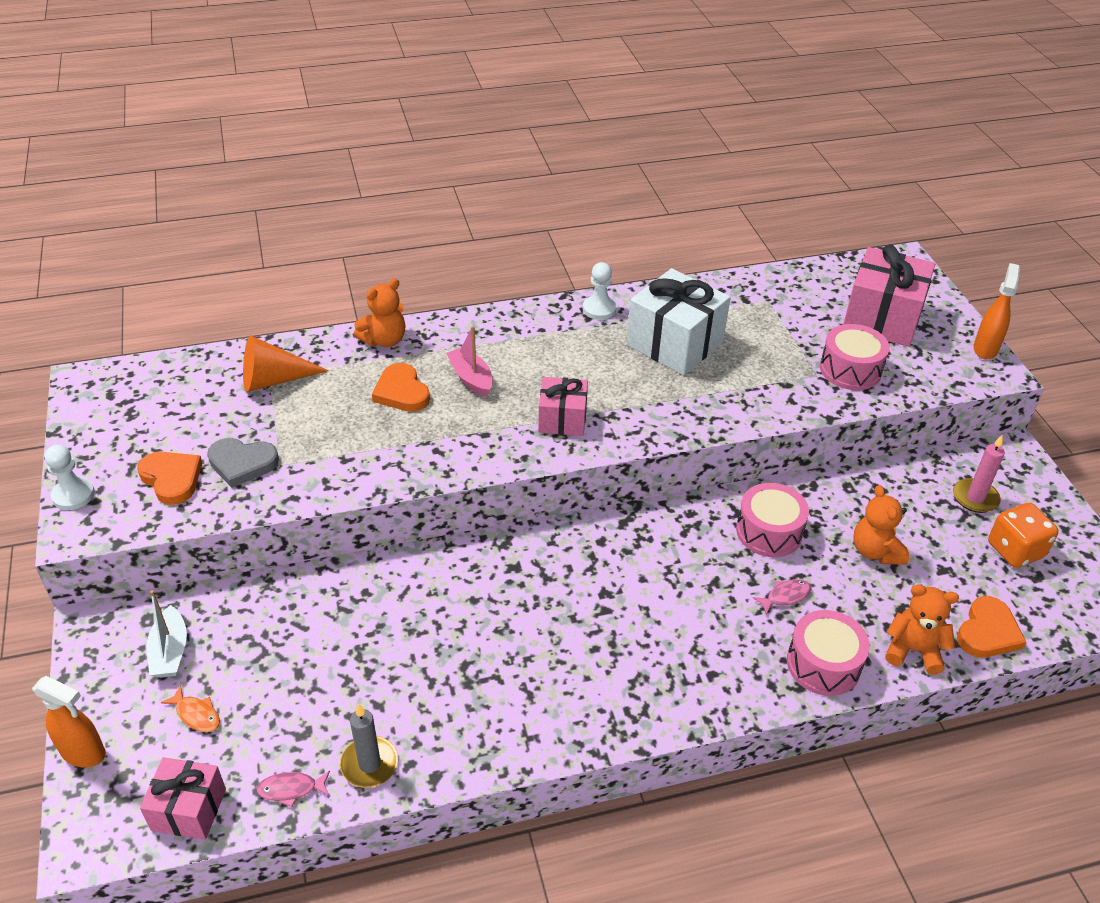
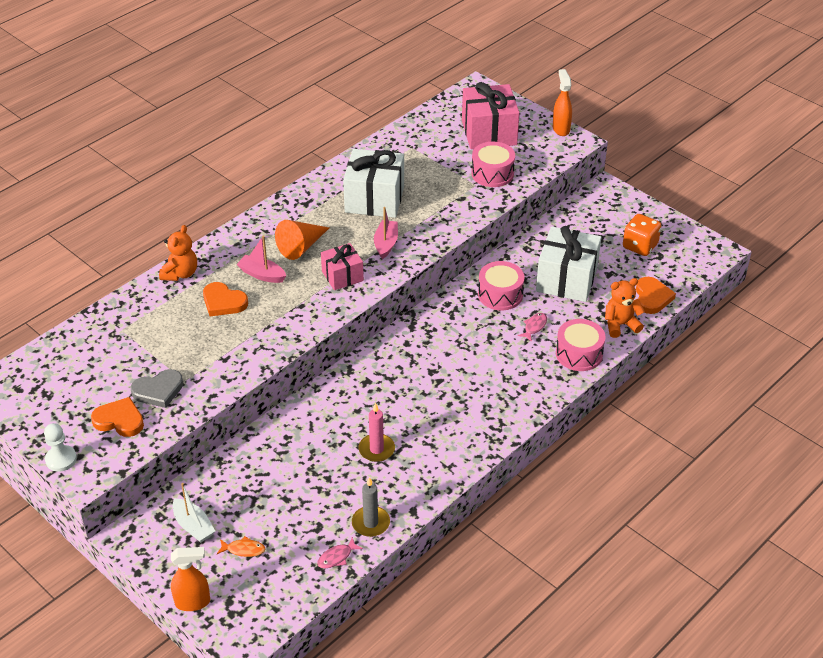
camera: 30 degrees left, 0 degrees up
(189, 809) = (286, 596): pink gift -> none
(274, 380) = (128, 331): orange cone -> orange cone (301, 246)
(599, 309) = (308, 195): white pawn -> none
(647, 402) = (386, 244): none -> pink boat
(875, 551) = (566, 280): orange teddy bear -> white gift
(975, 498) = (601, 225): pink candle -> pink candle (376, 449)

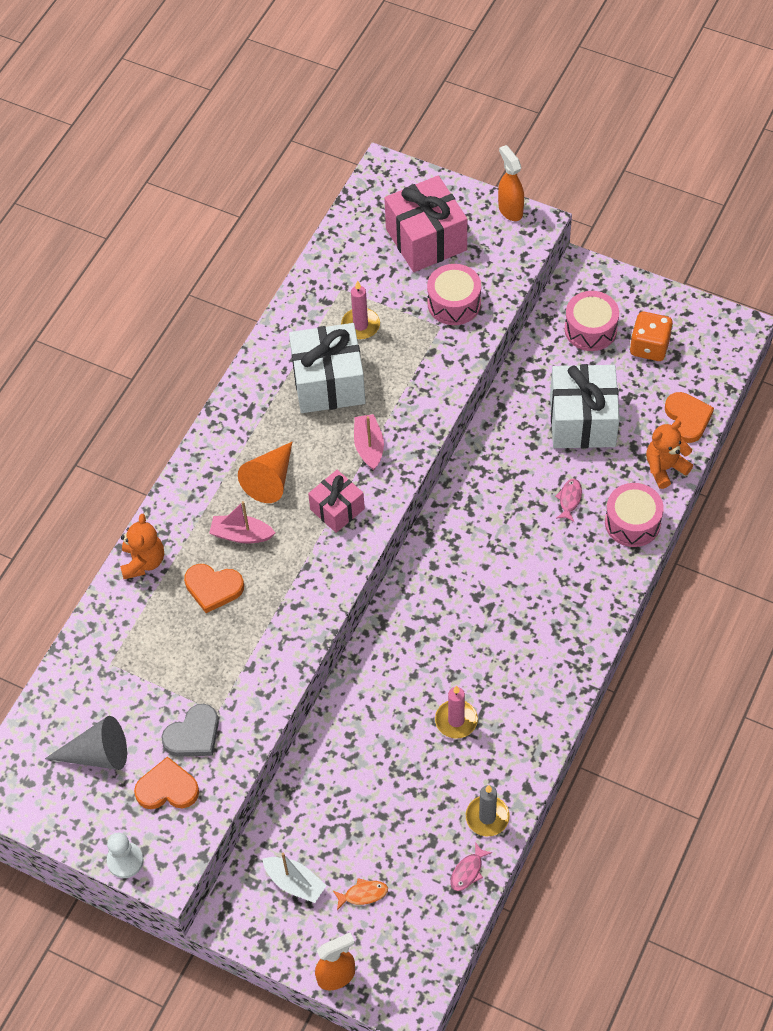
camera: 15 degrees left, 15 degrees up
(80, 384) = (98, 754): none -> grey cone
(415, 171) = (360, 325): none -> pink candle
(500, 294) = (514, 464): pink drum -> pink drum (590, 329)

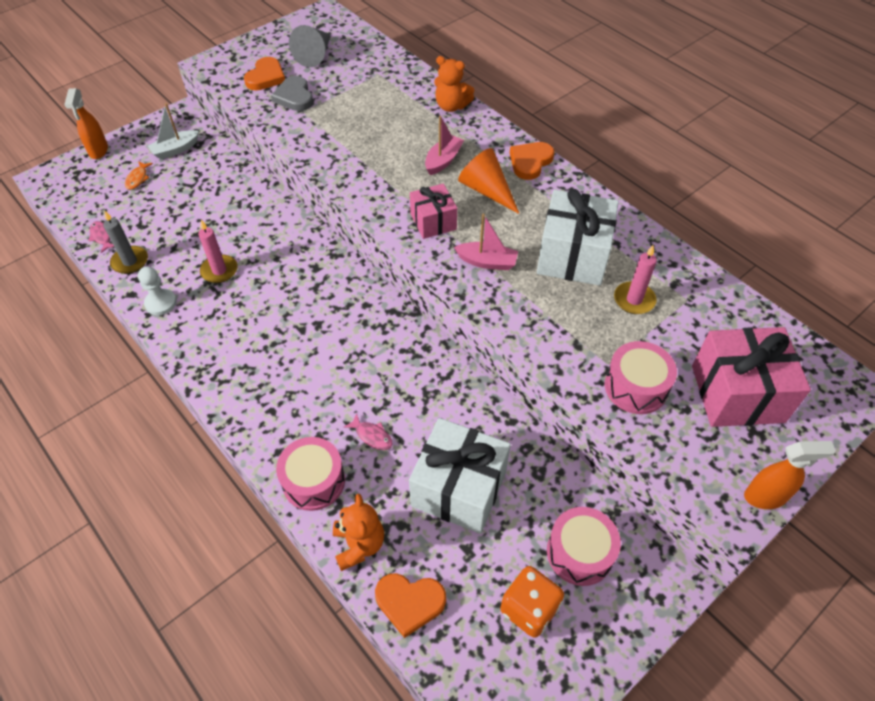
camera: 110 degrees right, 5 degrees down
(125, 861) = (233, 50): white pawn -> white pawn (161, 303)
(213, 588) = (405, 134): orange heart -> orange heart (530, 162)

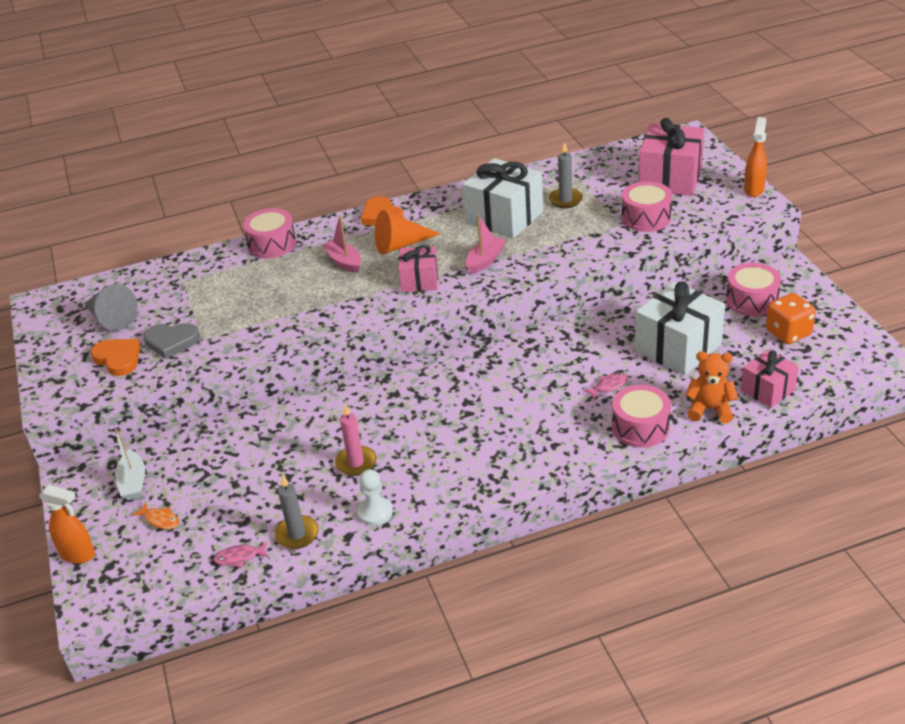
camera: 65 degrees left, 15 degrees down
(409, 603) = (768, 390): orange heart -> pink gift
(451, 106) = (272, 244): orange teddy bear -> pink drum
(634, 300) = (565, 200): pink candle -> grey candle

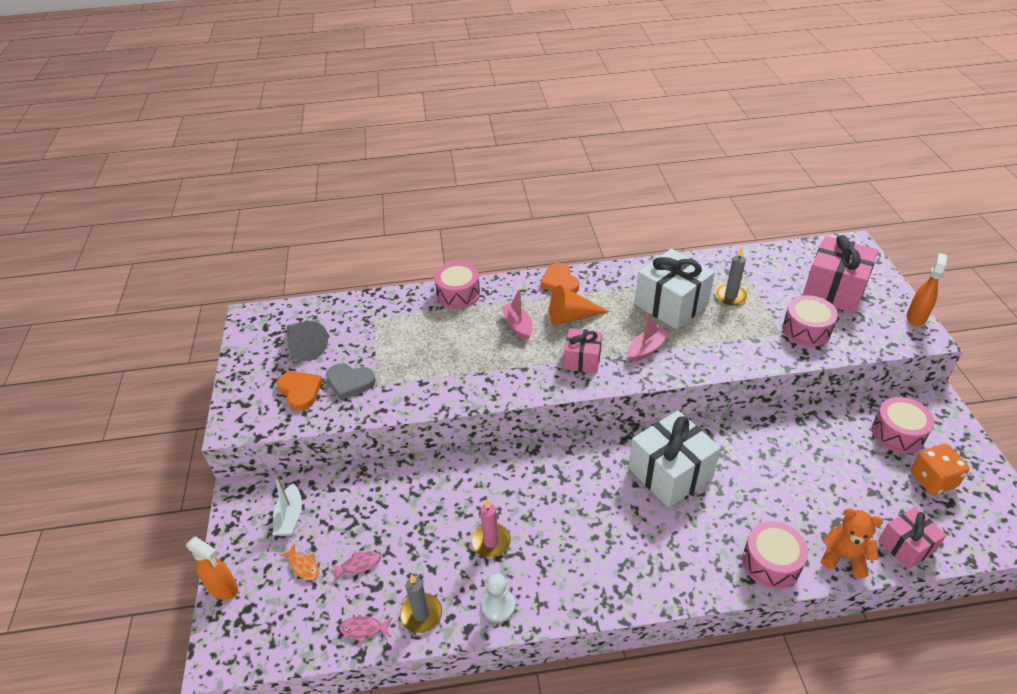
camera: 10 degrees right, 5 degrees up
(608, 386) = (744, 505): pink fish -> pink fish (359, 565)
(678, 347) = (818, 474): white gift -> white gift (670, 473)

